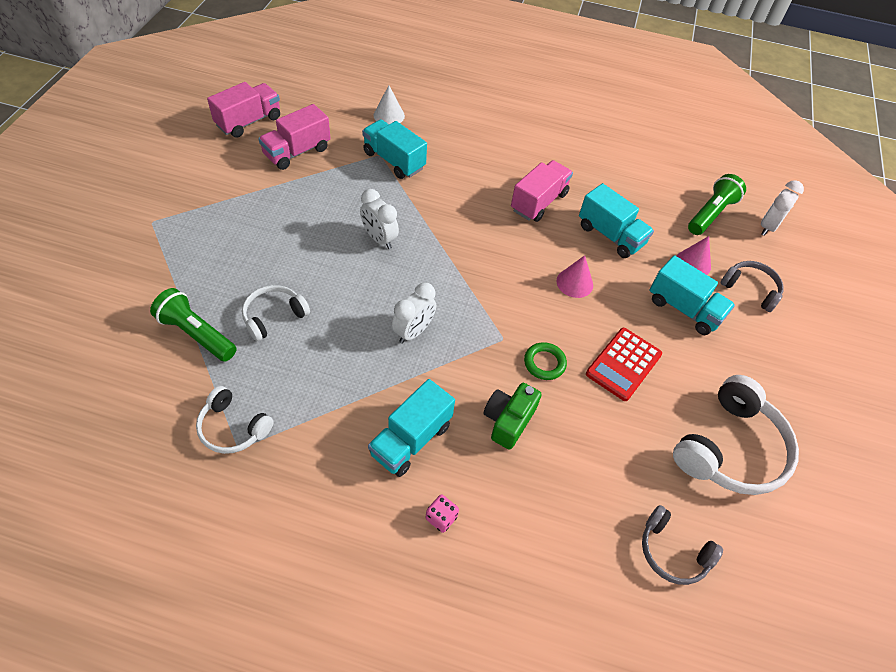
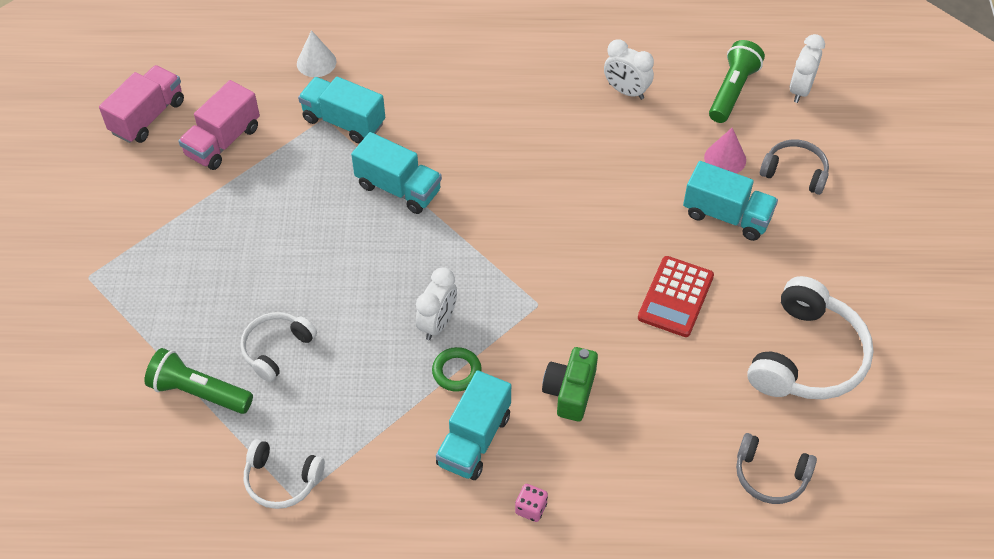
camera: 10 degrees left, 0 degrees up
(379, 239) = (361, 225): white clock -> white clock (626, 91)
(539, 202) = (531, 129): pink truck -> none
(544, 363) = (590, 319): green ring -> green ring (456, 371)
(574, 283) = (599, 218): pink cone -> none
(610, 235) = (624, 149): turquoise truck -> turquoise truck (398, 188)

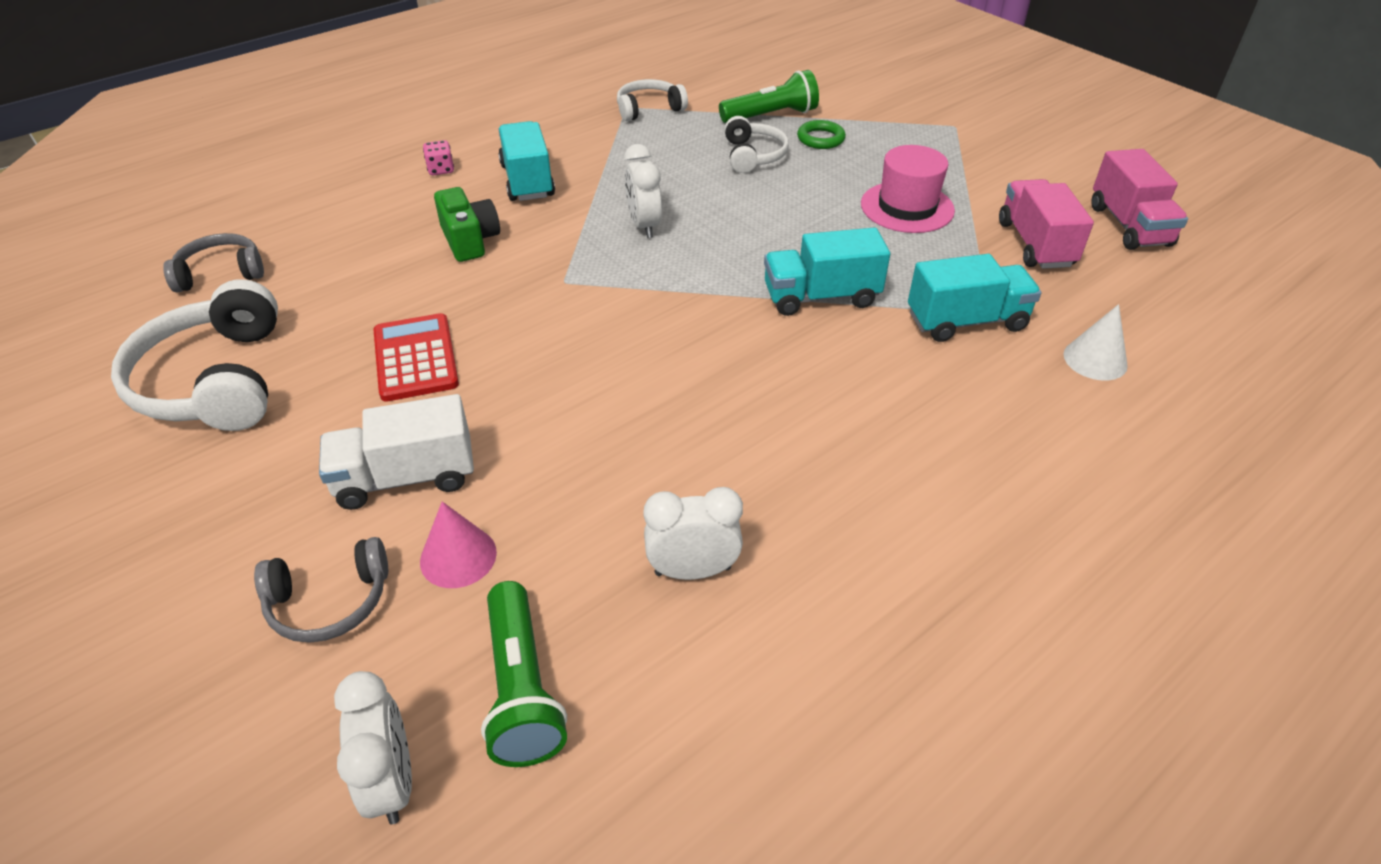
camera: 140 degrees right, 10 degrees down
(249, 221) = (907, 207): none -> pink hat
(456, 371) = (589, 207): green ring -> green ring (820, 139)
(726, 216) = (406, 478): turquoise truck -> white truck

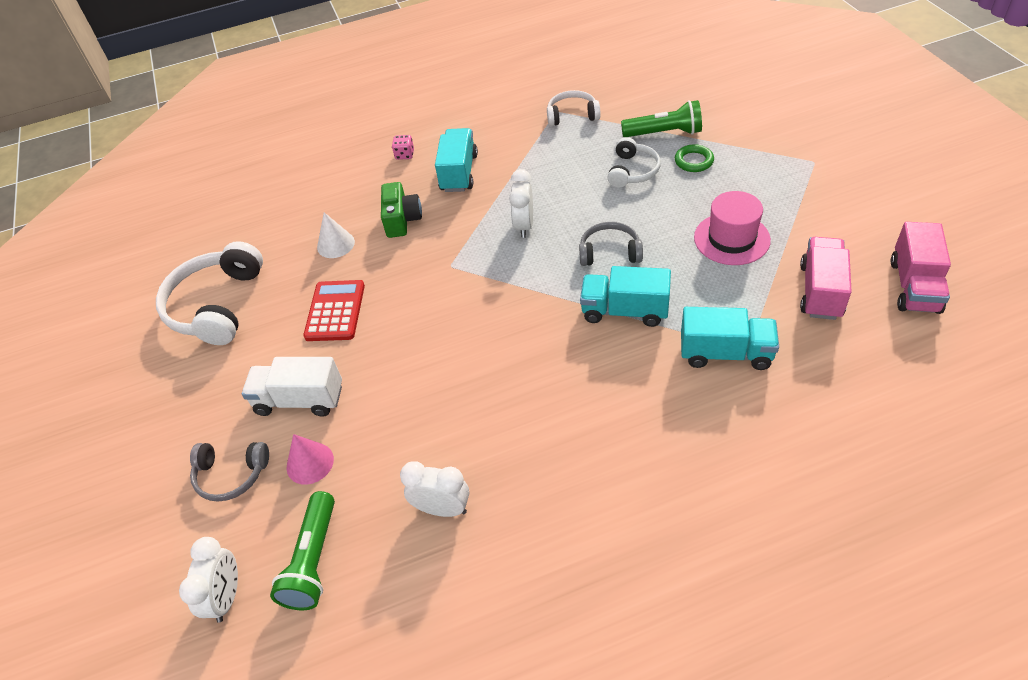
camera: 25 degrees right, 5 degrees up
(221, 273) = (243, 223): grey headphones -> grey headphones (610, 252)
(1095, 359) = (811, 407): white cone -> white cone (335, 244)

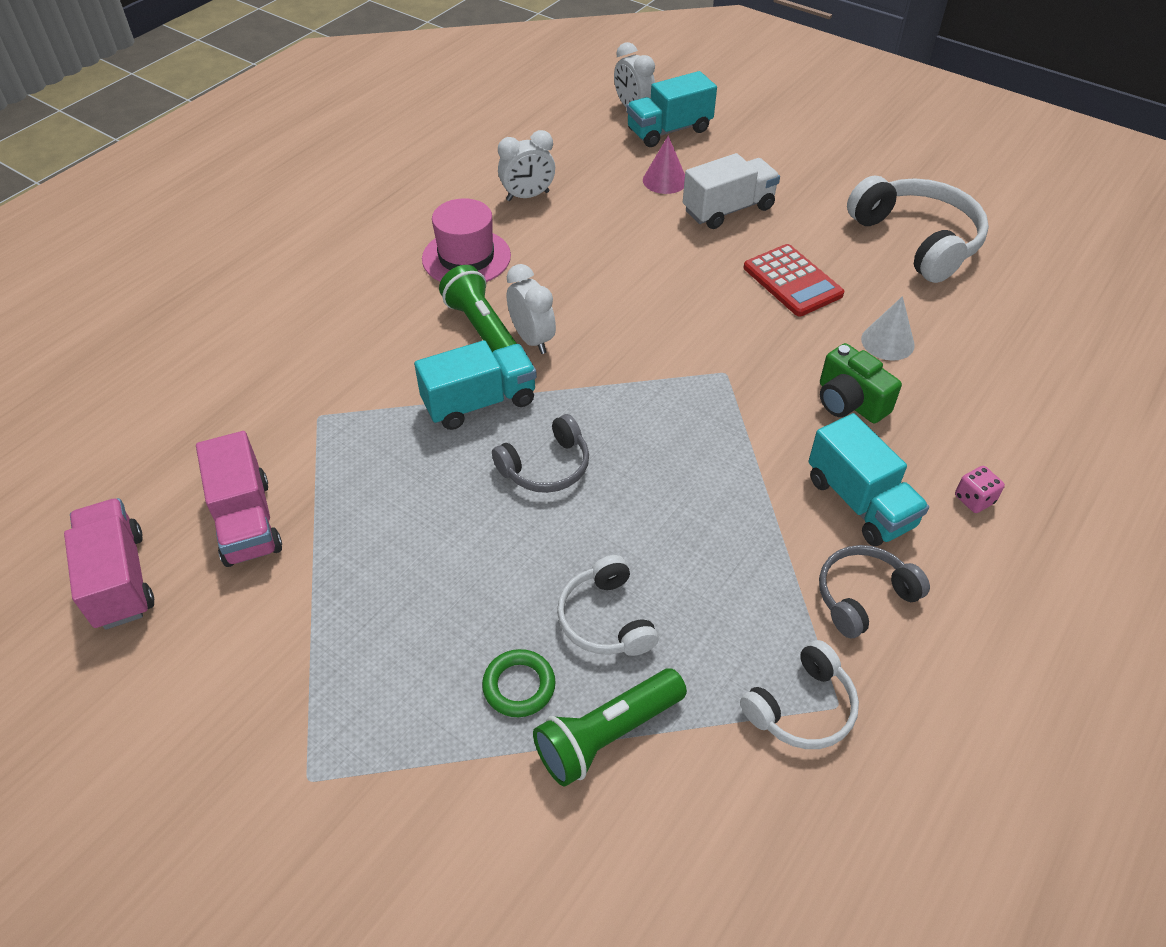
camera: 140 degrees right, 0 degrees up
(231, 475) = (717, 153): grey headphones -> grey headphones (863, 596)
(313, 560) = (595, 141): green flashlight -> green flashlight (482, 329)
(524, 226) = (687, 458): white clock -> white clock (532, 339)
(725, 353) = (341, 401): turquoise truck -> turquoise truck (669, 130)
(731, 239) = (392, 554): pink hat -> pink hat (466, 257)

